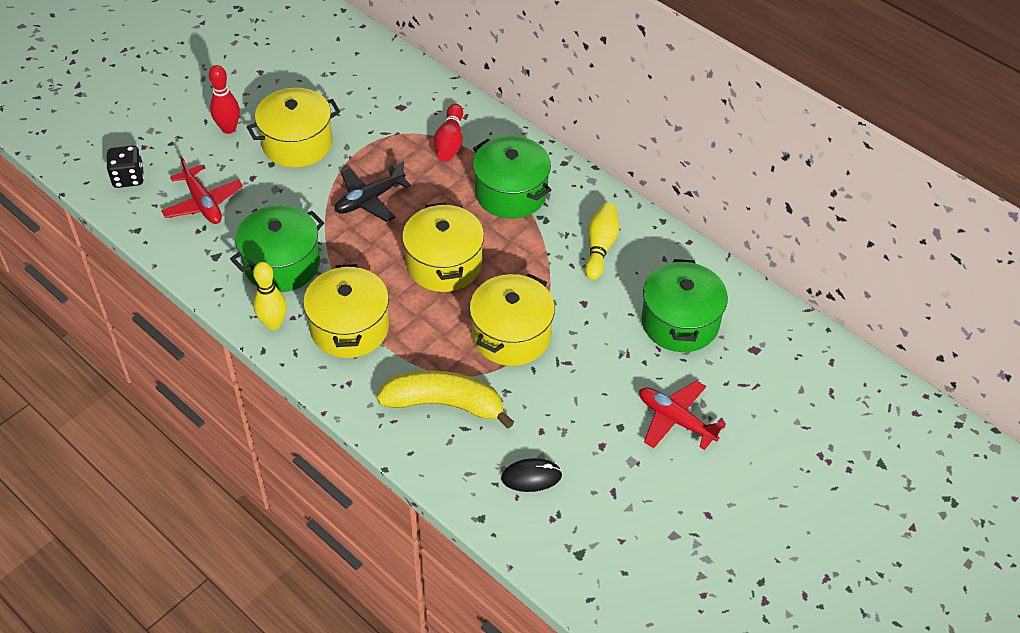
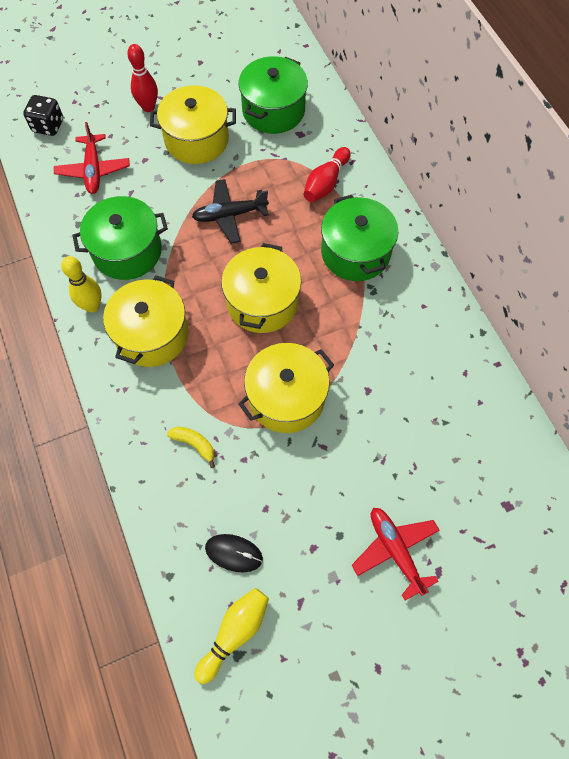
camera: 25 degrees right, 15 degrees up
(445, 404) = (195, 444): yellow banana -> yellow banana, size x0.45
(600, 247) = (410, 338): yellow bowling pin -> yellow bowling pin (234, 632)
(680, 322) = (448, 446): green pot -> green pot (273, 110)

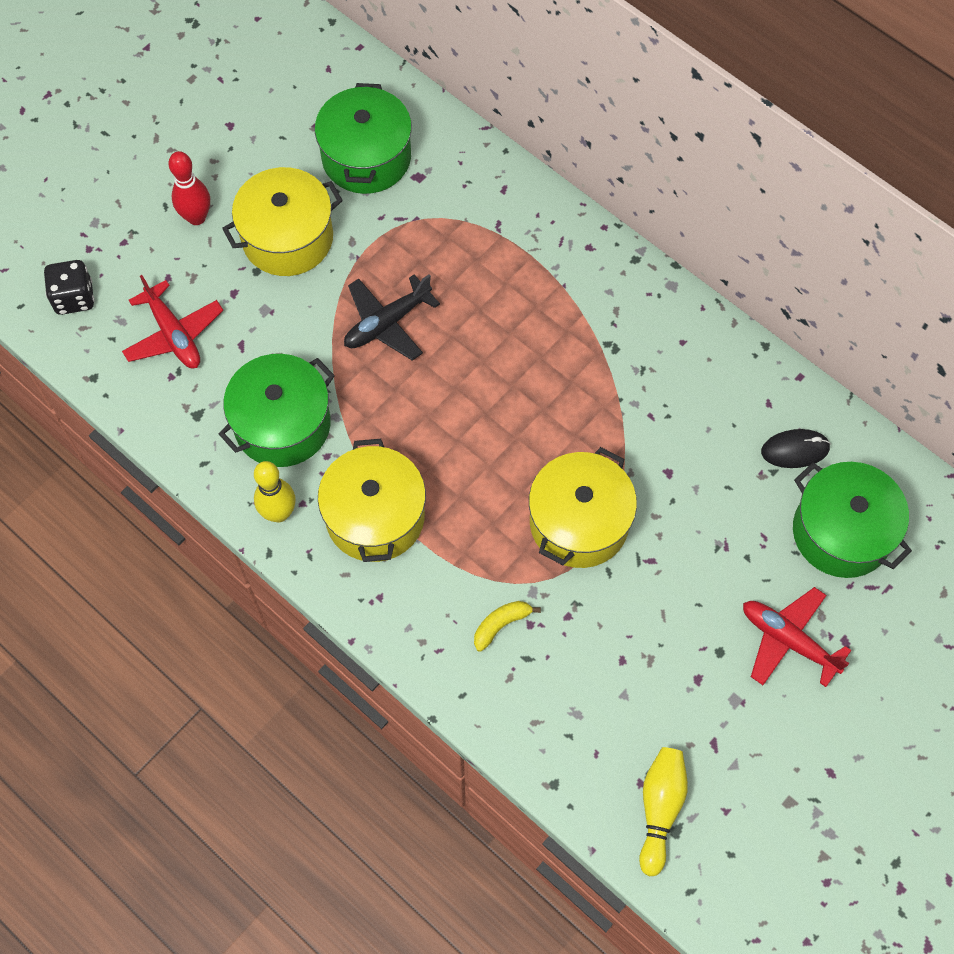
camera: 25 degrees left, 0 degrees up
(195, 444) = (501, 625): yellow banana -> yellow banana turned 45 degrees counterclockwise
(234, 553) = (613, 725): black mouse -> black mouse (795, 450)
(262, 302) = (488, 418): yellow pot -> none
(326, 183) = (485, 231): red bowling pin -> none
(355, 252) = (568, 308): green pot -> green pot (841, 532)

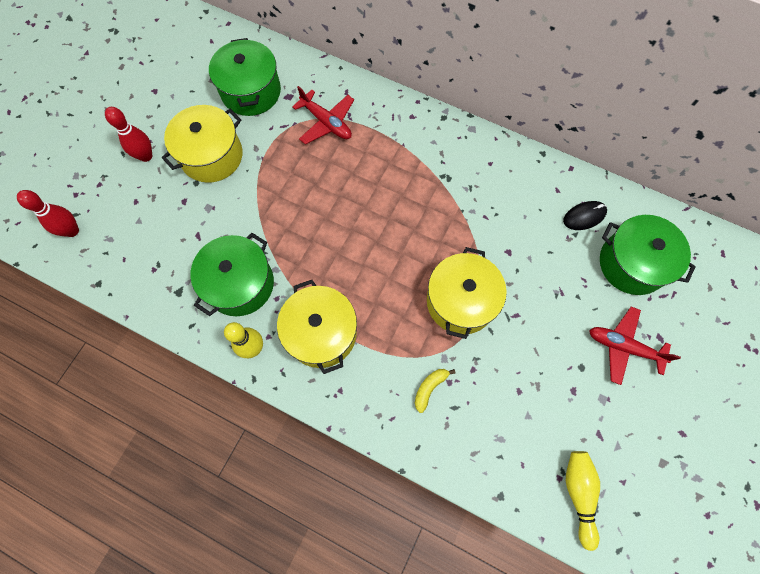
camera: 15 degrees left, 5 degrees up
(74, 298) = (72, 231): black dice -> red bowling pin
(173, 334) = (148, 239): red plane -> red plane (326, 123)
(387, 323) = (293, 197): black plane -> none

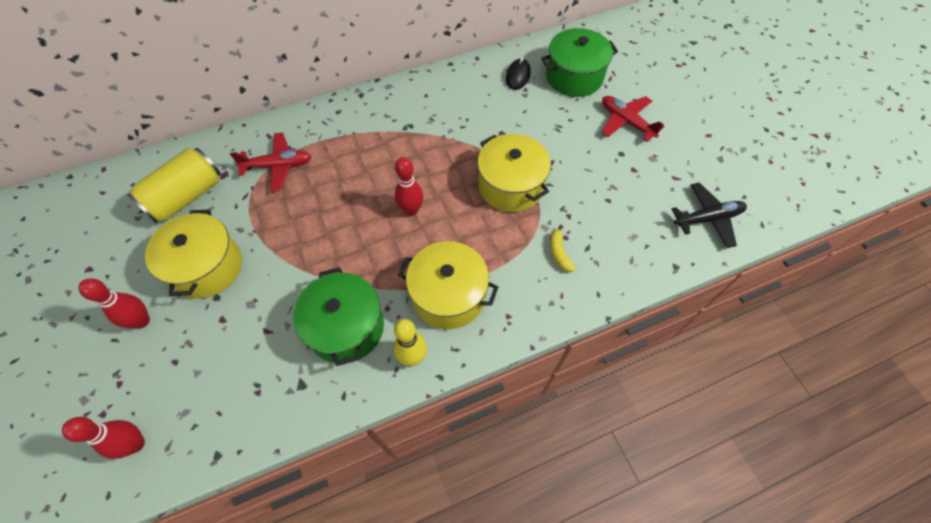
camera: 50 degrees left, 10 degrees down
(251, 91) = (186, 197): green pot -> yellow can
(370, 246) = (411, 210): none -> red bowling pin
(578, 494) = (708, 219): yellow bowling pin -> black plane
(623, 347) = (626, 122): red plane -> red plane turned 75 degrees clockwise

